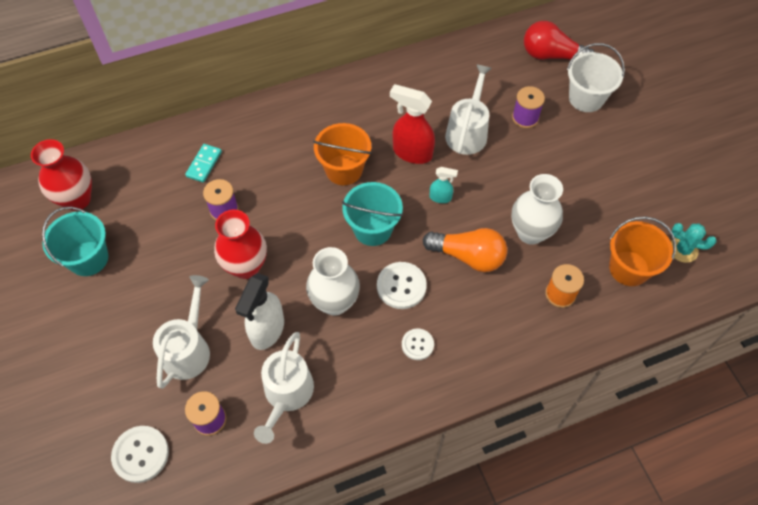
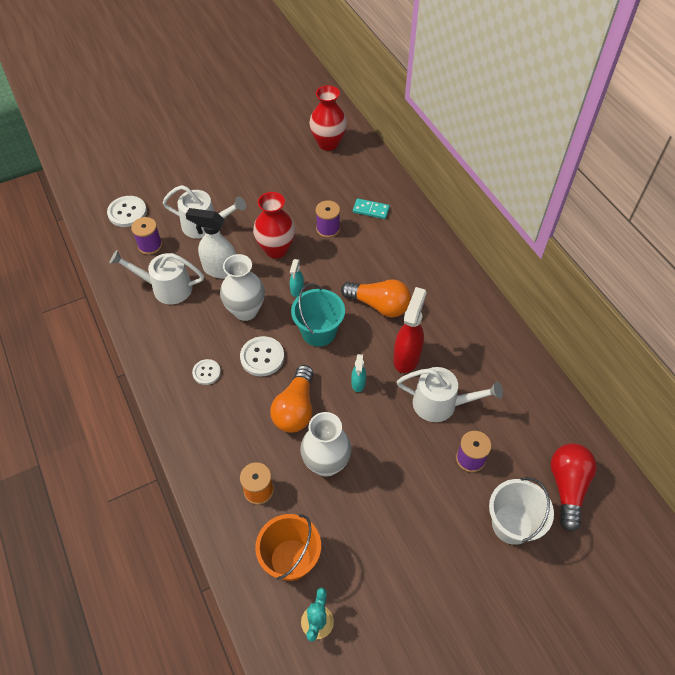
camera: 85 degrees right, 5 degrees down
(88, 258) = (278, 159): turquoise bucket -> none
(311, 247) = (297, 290): none -> turquoise spray bottle
(344, 170) = (379, 305): orange bucket -> orange light bulb

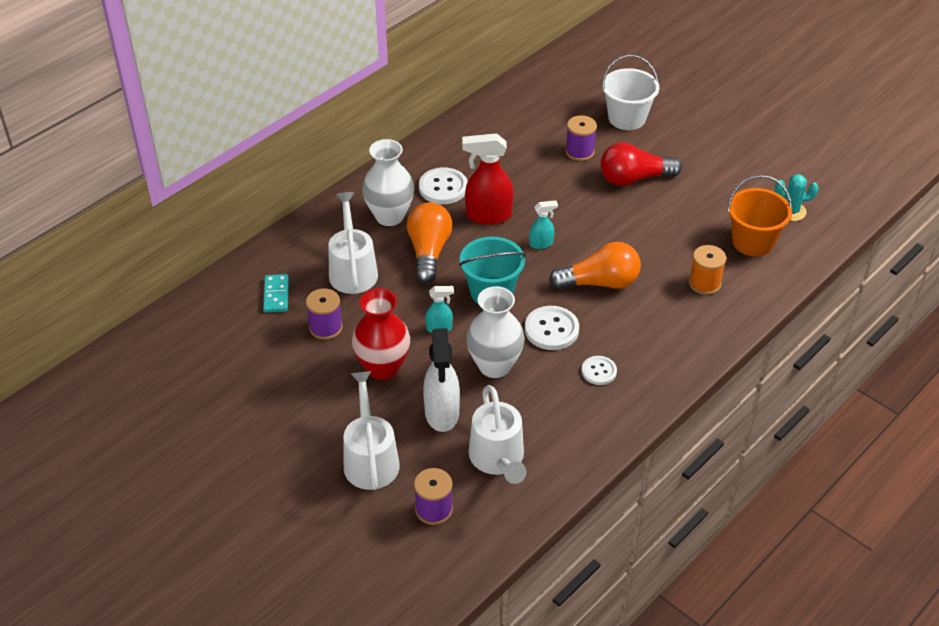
camera: 110 degrees left, 10 degrees down
(127, 212) = (382, 566): white button -> white button (443, 187)
(326, 463) = (645, 244): white vase -> white vase (389, 216)
(328, 143) = (154, 373): red vase -> none
(441, 404) = (531, 180): white watering can -> white watering can (352, 270)
(567, 487) = (571, 92): red light bulb -> red light bulb (634, 179)

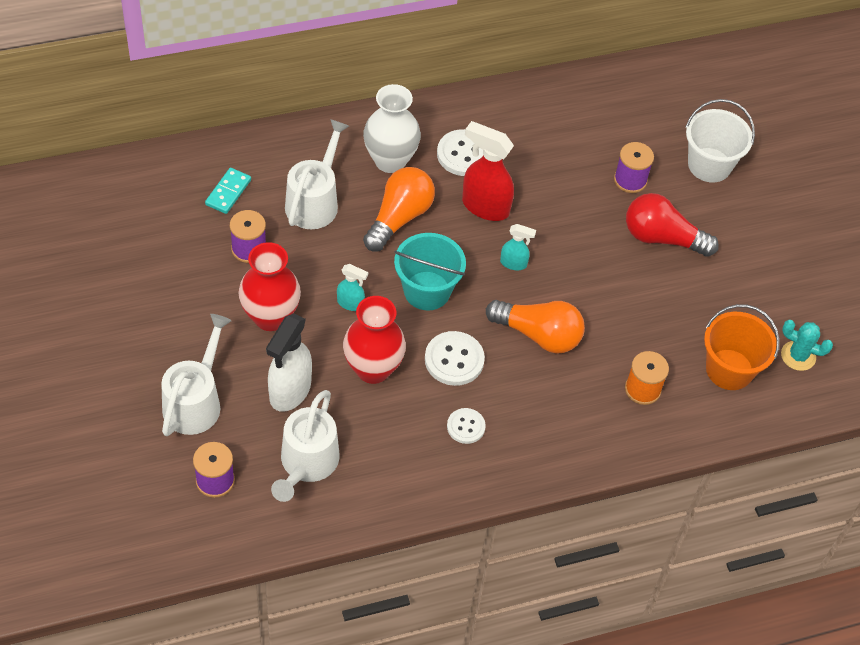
camera: 25 degrees right, 10 degrees up
(494, 366) = (373, 369): white vase -> red vase

